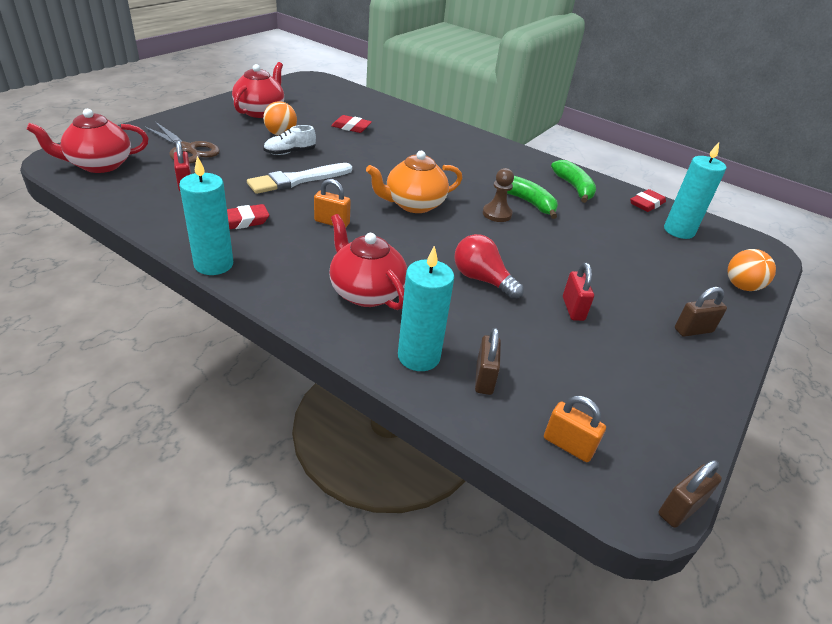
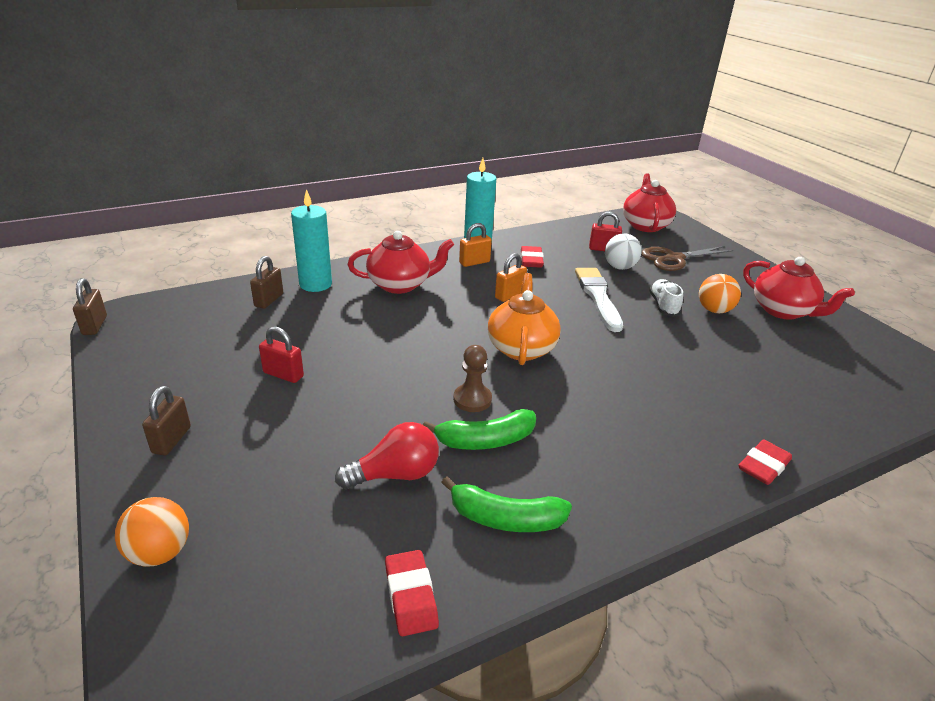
camera: 120 degrees right, 5 degrees down
(226, 173) = (619, 267): none -> white ball
(351, 127) = (742, 363): red eraser -> red eraser (763, 466)
(482, 279) = (368, 341): red light bulb -> red light bulb (395, 474)
(484, 378) = (269, 300): brown padlock -> brown padlock turned 75 degrees clockwise
(568, 445) = (184, 308): orange padlock -> orange padlock (474, 262)
(679, 231) = (315, 582): turquoise candle -> none

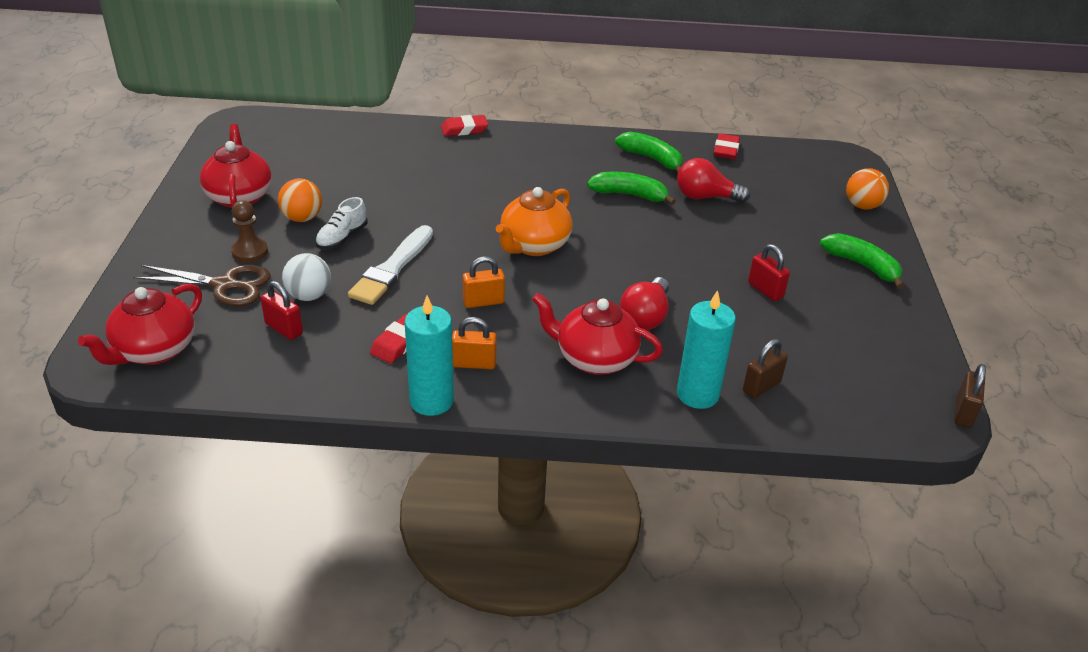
camera: 150 degrees left, 5 degrees up
(171, 440) = (862, 266): brown padlock -> green banana
(382, 320) = (645, 317): none -> red light bulb
(472, 399) = (616, 221): brown pawn -> brown pawn (250, 251)

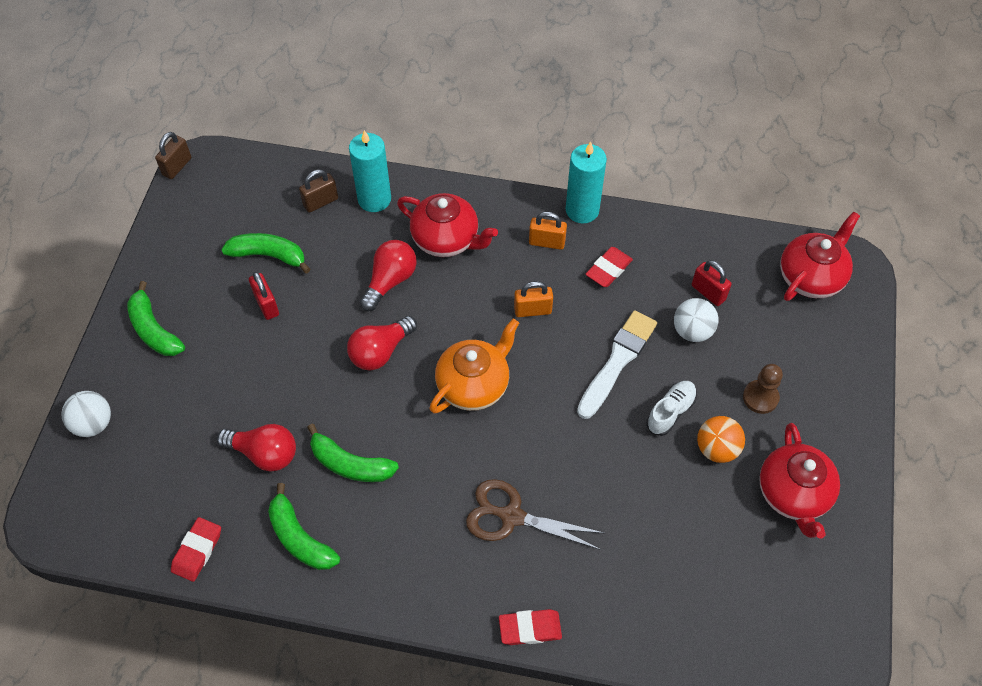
camera: 170 degrees left, 20 degrees up
(224, 285) = (773, 351): brown scissors -> brown scissors (512, 516)
(632, 263) = (380, 351): none -> red light bulb
(789, 330) = (269, 256): none -> green banana
(862, 206) = (93, 424): orange ball -> white ball

